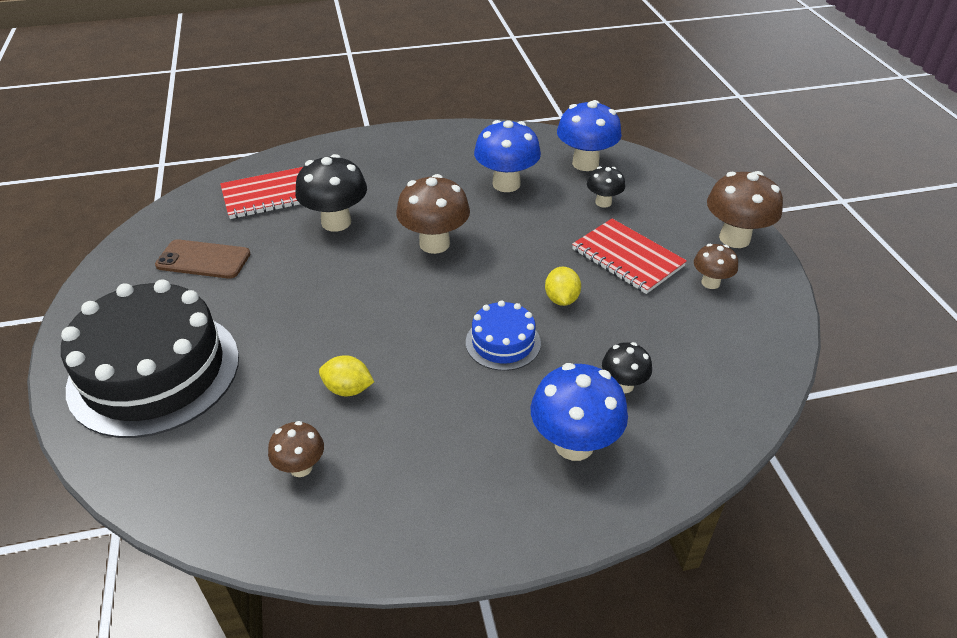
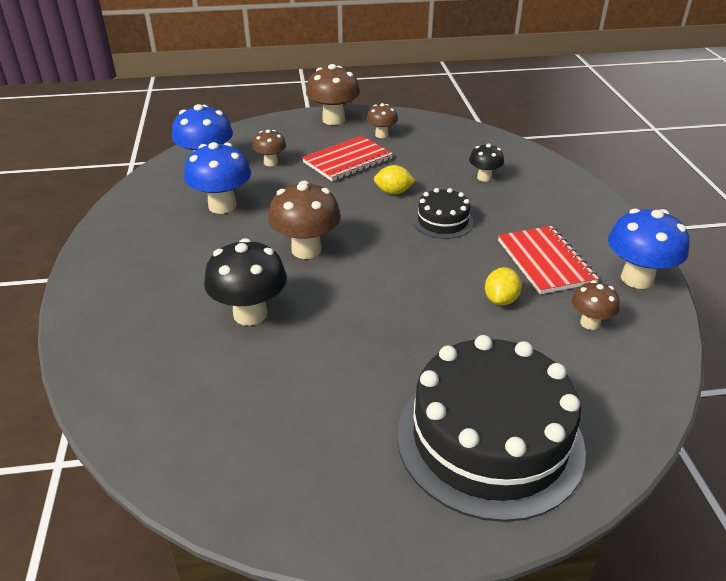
camera: 85 degrees left, 5 degrees down
(203, 260) = (295, 423): brown phone -> none
(269, 195) = (172, 373): red notebook -> red notebook (545, 262)
(503, 342) = (442, 221): blue cake -> black cake
(574, 444) = (540, 200): blue mushroom -> blue mushroom (637, 279)
(603, 202) = (271, 162): black mushroom -> brown mushroom

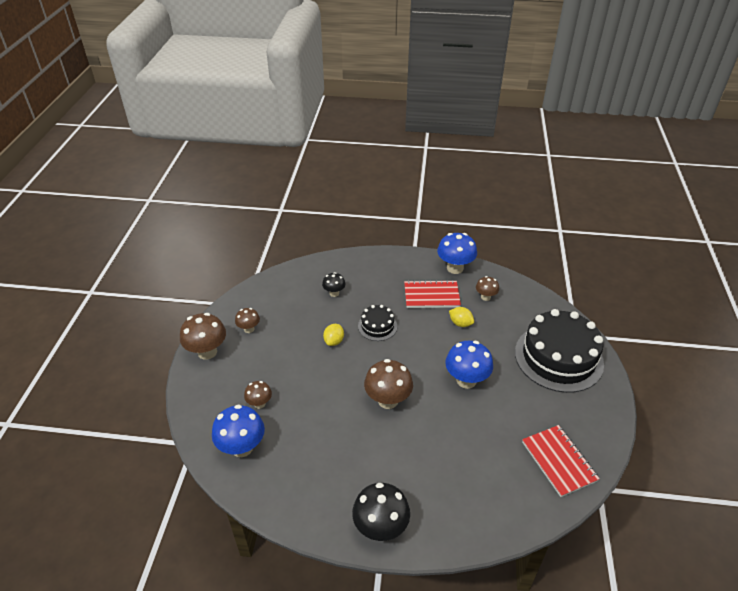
camera: 75 degrees left, 5 degrees up
(222, 206) = (314, 443): blue mushroom -> blue mushroom (466, 380)
(250, 314) = (449, 440): black mushroom -> black mushroom (380, 527)
(348, 161) = (279, 356): red notebook -> red notebook (559, 461)

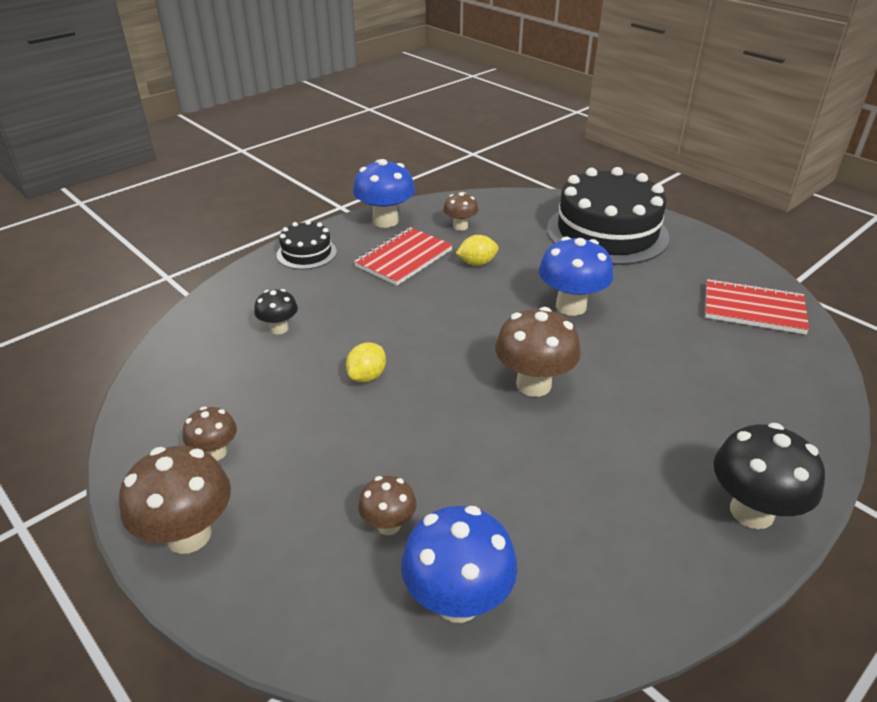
camera: 50 degrees left, 5 degrees down
(334, 341) = (367, 376): yellow lemon -> yellow lemon turned 60 degrees clockwise
(377, 326) = (394, 324): black cake -> black cake (306, 253)

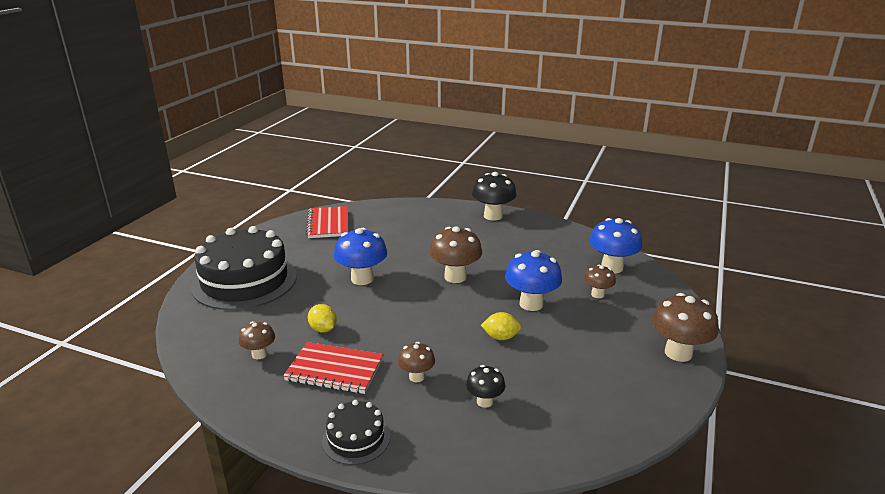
camera: 115 degrees left, 10 degrees down
(215, 453) = (623, 372): brown mushroom -> brown mushroom (416, 377)
(385, 221) = (263, 406): blue mushroom -> blue mushroom (531, 304)

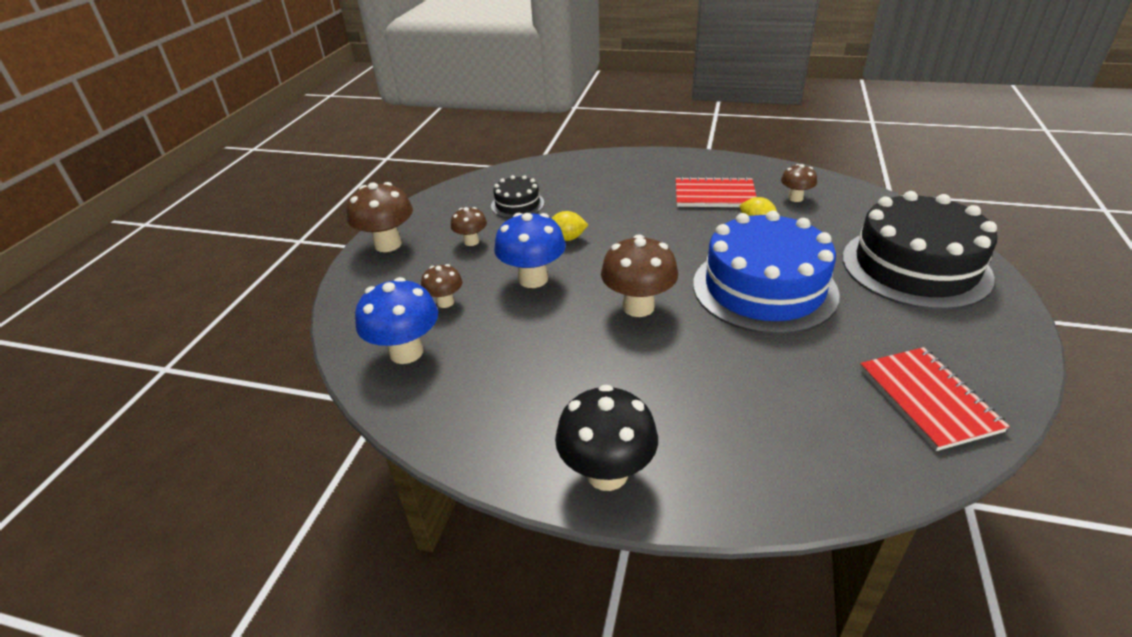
camera: 175 degrees right, 10 degrees up
(356, 438) = (665, 162): black cake -> black cake (517, 204)
(362, 279) = (764, 288): blue mushroom -> blue cake
(416, 377) = (638, 199): brown mushroom -> brown mushroom (471, 241)
(485, 401) = (575, 190): black mushroom -> none

